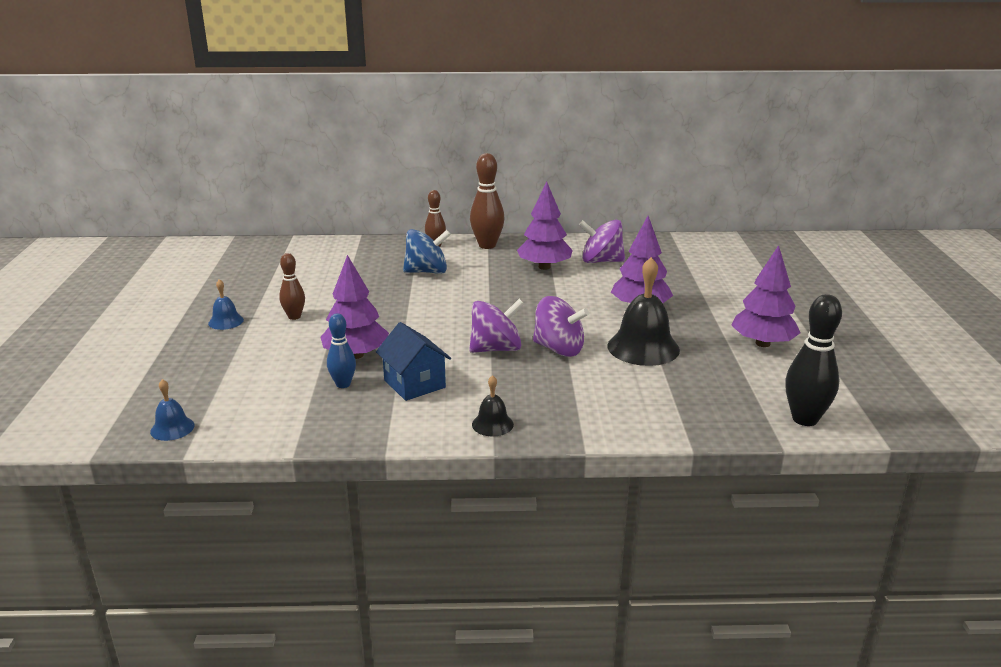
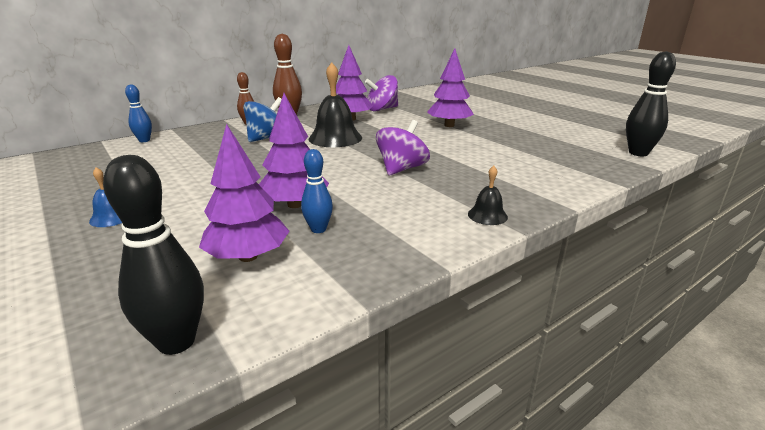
camera: 35 degrees left, 0 degrees up
(172, 428) = (176, 341): blue bell -> black bowling pin
(294, 317) = (188, 194): brown bowling pin -> none
(324, 244) = (144, 140): none -> blue bowling pin
(414, 384) = (380, 209): blue house -> none
(559, 349) = (443, 158): purple spinning top -> none
(643, 347) = (490, 143): black bell -> black bell (335, 138)
(762, 343) = (545, 126): purple tree -> purple tree (248, 256)

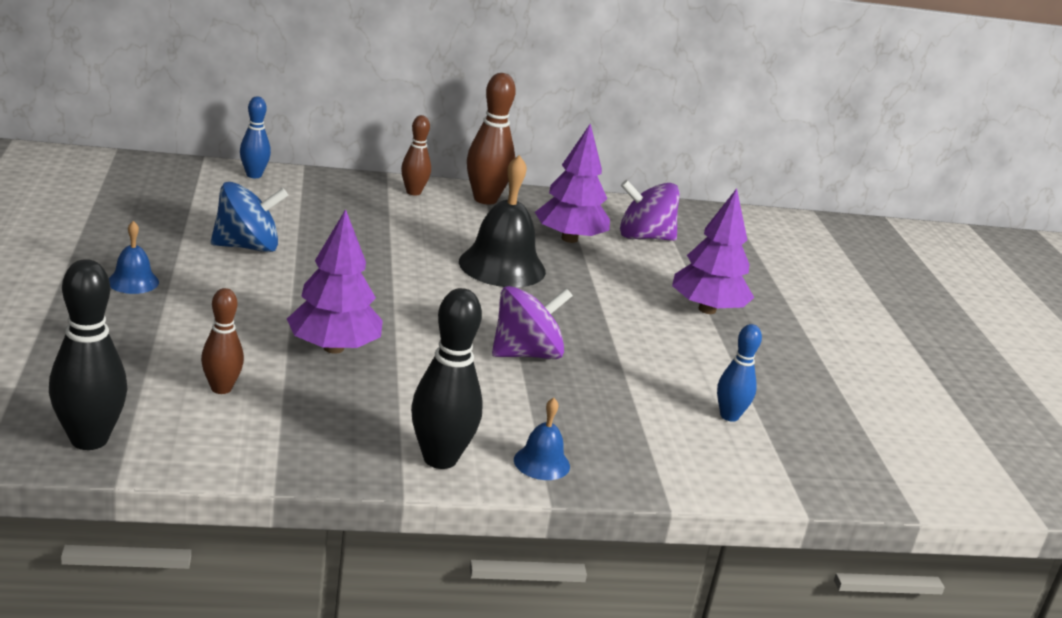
camera: 25 degrees right, 0 degrees up
(248, 256) = (221, 388): purple tree -> brown bowling pin
(267, 138) = (409, 231): blue spinning top -> blue spinning top (247, 247)
(318, 229) = (324, 390): blue bowling pin -> blue bowling pin (729, 416)
(487, 215) = (541, 463): black bell -> blue bell
(638, 153) = (939, 481): black bowling pin -> black bowling pin (440, 458)

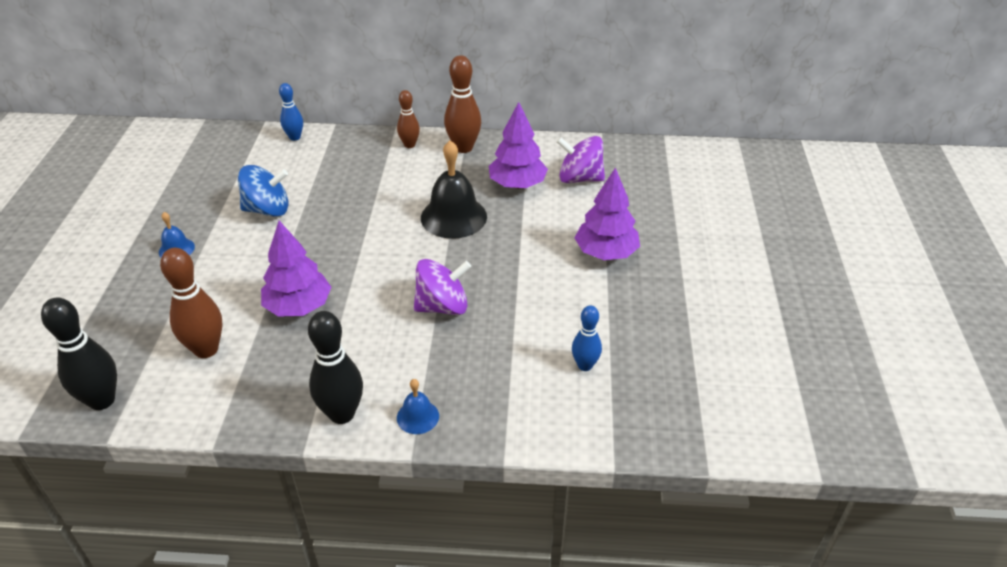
camera: 15 degrees right, 15 degrees up
(221, 388) = (206, 349): brown bowling pin -> brown bowling pin, size x1.63

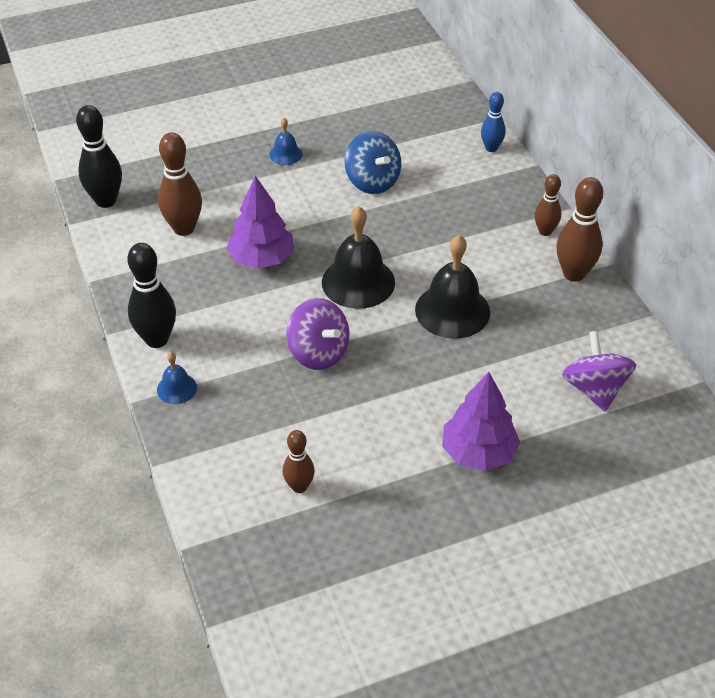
camera: 65 degrees right, 5 degrees up
(379, 257) = (358, 282): none -> black bell
(517, 184) = (542, 340): purple tree -> none
(585, 365) = (299, 486): blue bowling pin -> brown bowling pin

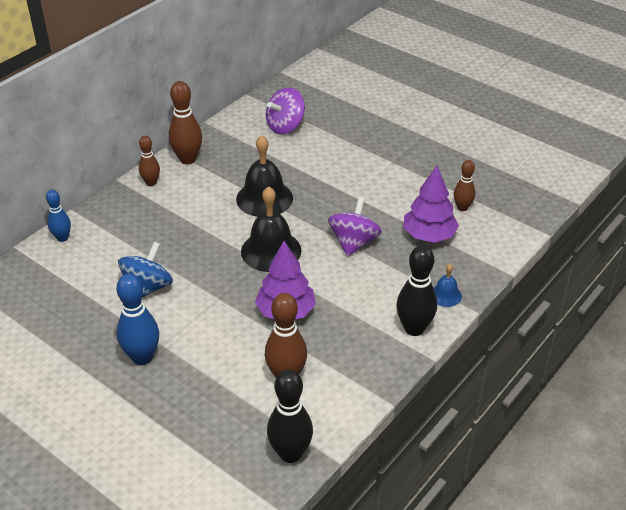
camera: 120 degrees left, 5 degrees down
(286, 154) = (142, 357): blue bell -> blue bowling pin
(478, 452) = (372, 152): purple tree -> purple tree (429, 235)

